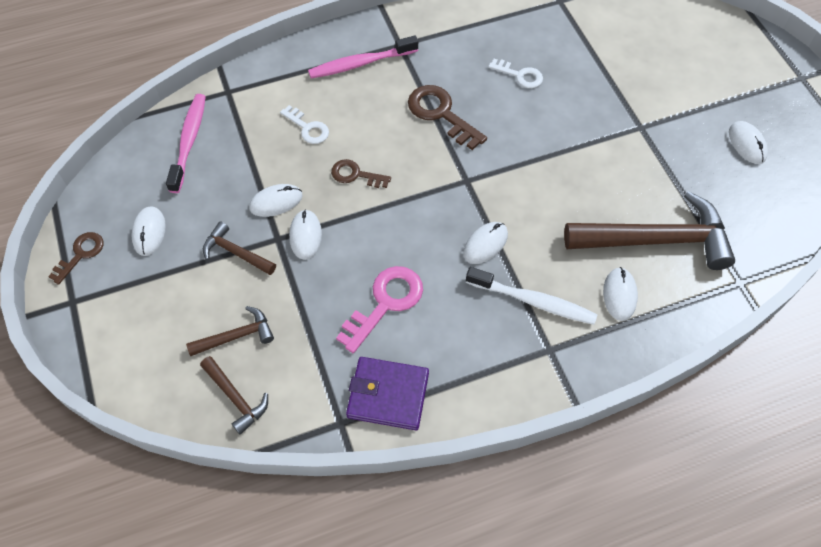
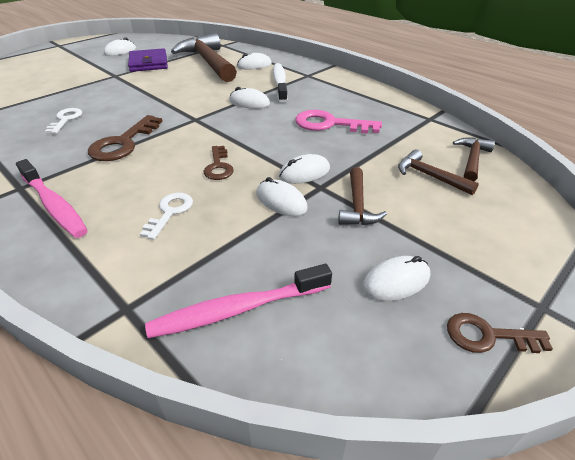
camera: 115 degrees left, 20 degrees down
(388, 395) = (392, 109): purple wallet -> purple wallet (149, 63)

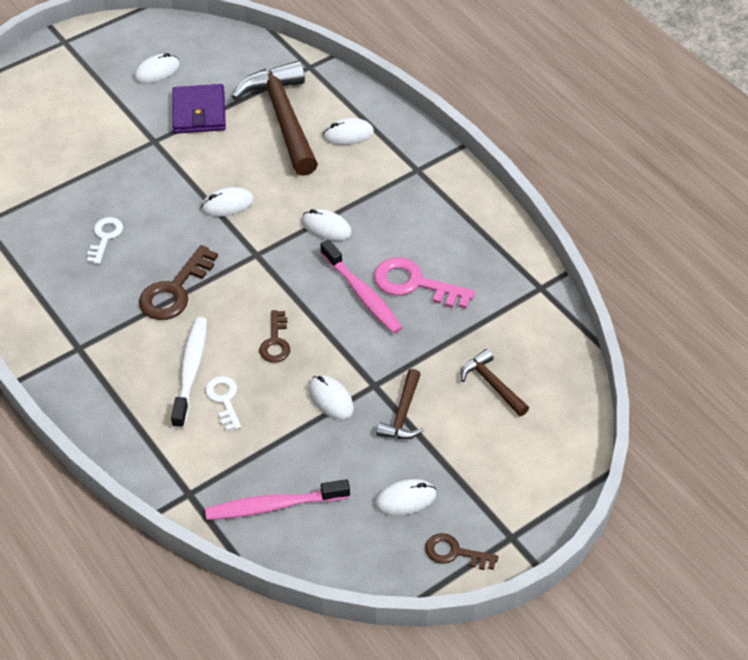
camera: 10 degrees right, 10 degrees up
(54, 205) = (116, 377): pink toothbrush -> pink toothbrush (362, 294)
(170, 212) = (224, 399): white key -> white key turned 45 degrees counterclockwise
(280, 83) = (374, 186): white toothbrush -> white toothbrush (191, 371)
(304, 173) = (363, 363): white mouse -> white mouse (227, 204)
(472, 160) = (551, 366): brown hammer -> none

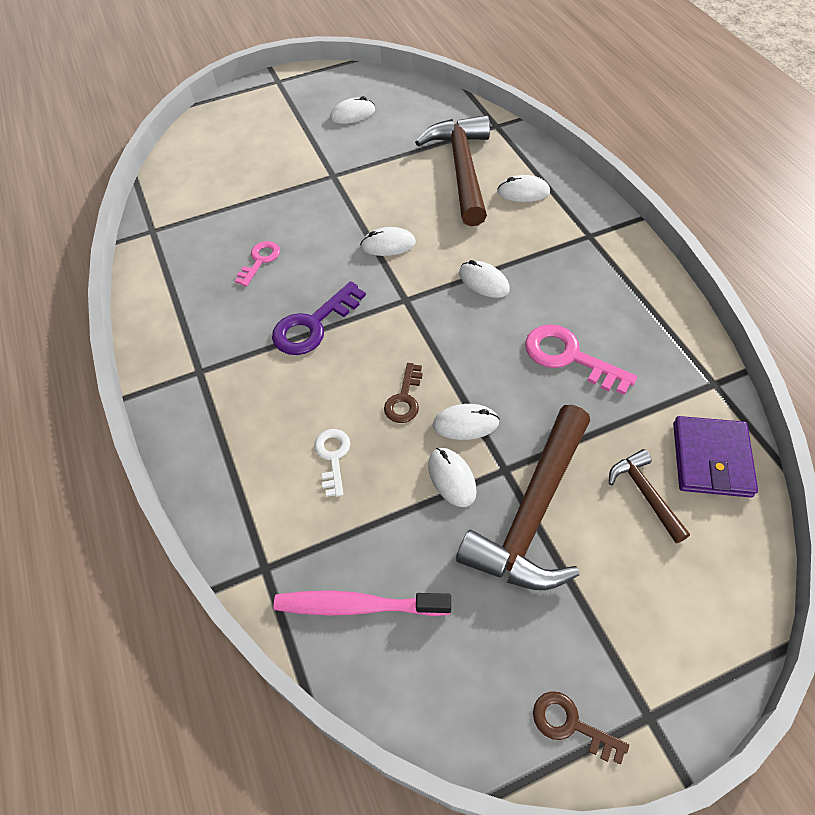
camera: 15 degrees right, 5 degrees up
(105, 237) = (260, 261): white key -> pink key
(175, 290) = (313, 325): brown key -> purple key
(191, 371) = (306, 417): white toothbrush -> none
(199, 112) = (382, 154): purple wallet -> purple wallet (711, 459)
(362, 294) = (509, 360): pink toothbrush -> none
(402, 414) = (532, 512): brown hammer -> brown hammer, size x2.06
(405, 499) = (518, 630): white mouse -> white mouse (465, 424)

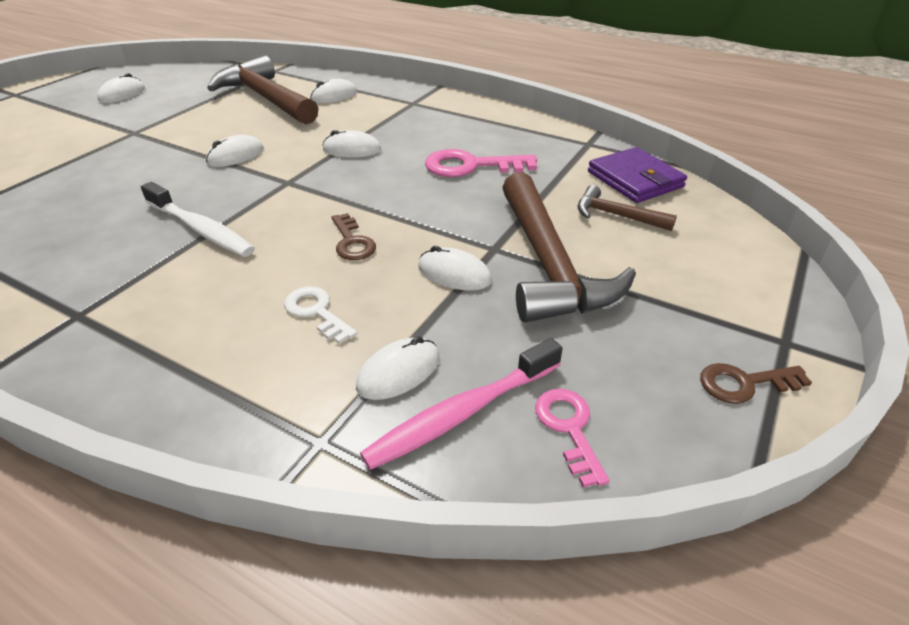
camera: 40 degrees left, 15 degrees down
(260, 261) = (92, 207): pink key -> pink key (569, 428)
(313, 325) = (201, 229): purple key -> white toothbrush
(465, 424) = (428, 235): white mouse -> white mouse (398, 372)

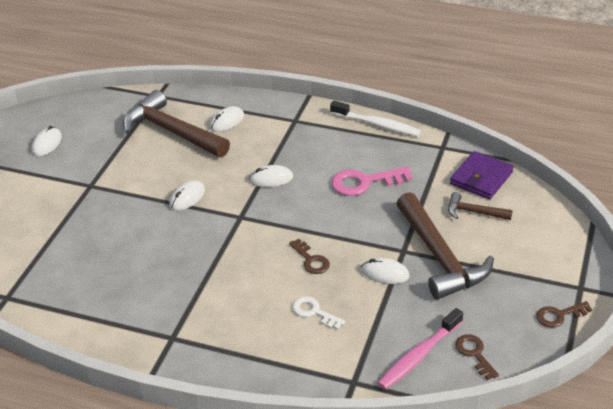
camera: 10 degrees left, 0 degrees up
(201, 229) = (205, 266): white toothbrush -> white toothbrush (377, 125)
(398, 372) = (377, 340): white mouse -> none
(569, 428) = (474, 354): pink key -> brown key
(635, 179) = (481, 178): purple wallet -> purple wallet turned 75 degrees clockwise

